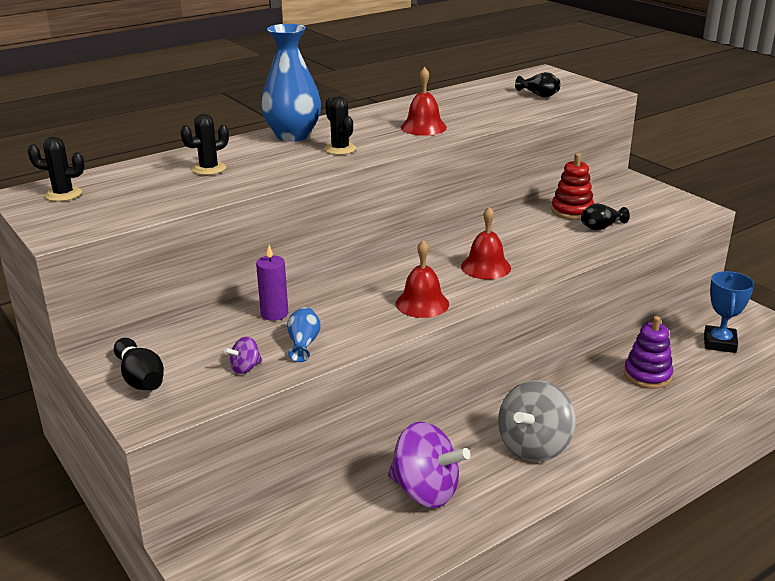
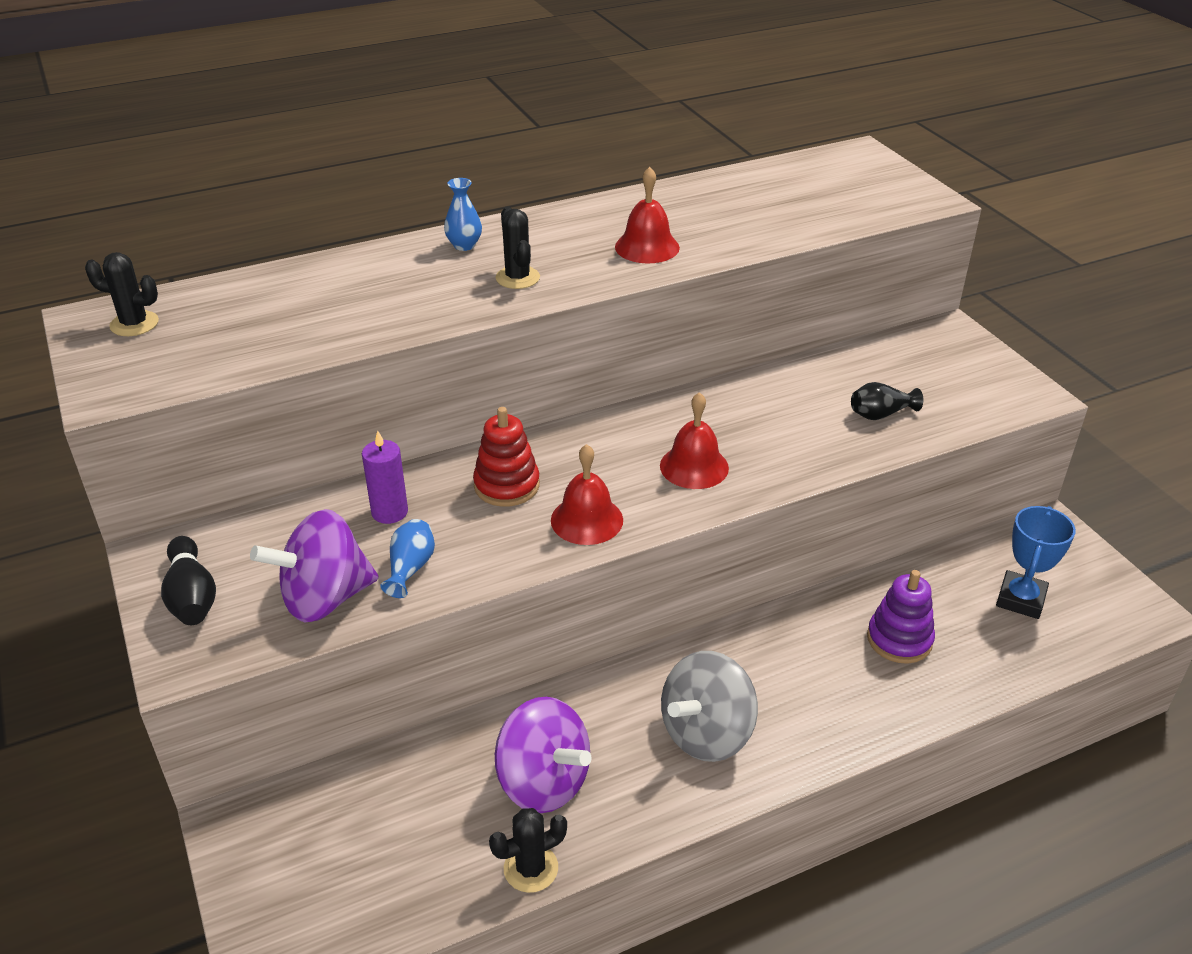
camera: 10 degrees right, 10 degrees up
(209, 169) = (332, 297): black cactus -> black cactus (531, 868)
(245, 368) = (325, 598): purple spinning top -> purple spinning top, size x2.24
(293, 135) = (464, 245): blue vase -> blue vase, size x0.46
(539, 95) = (834, 198): black vase -> none
(572, 211) = (849, 379): red stacking toy -> red stacking toy (506, 485)

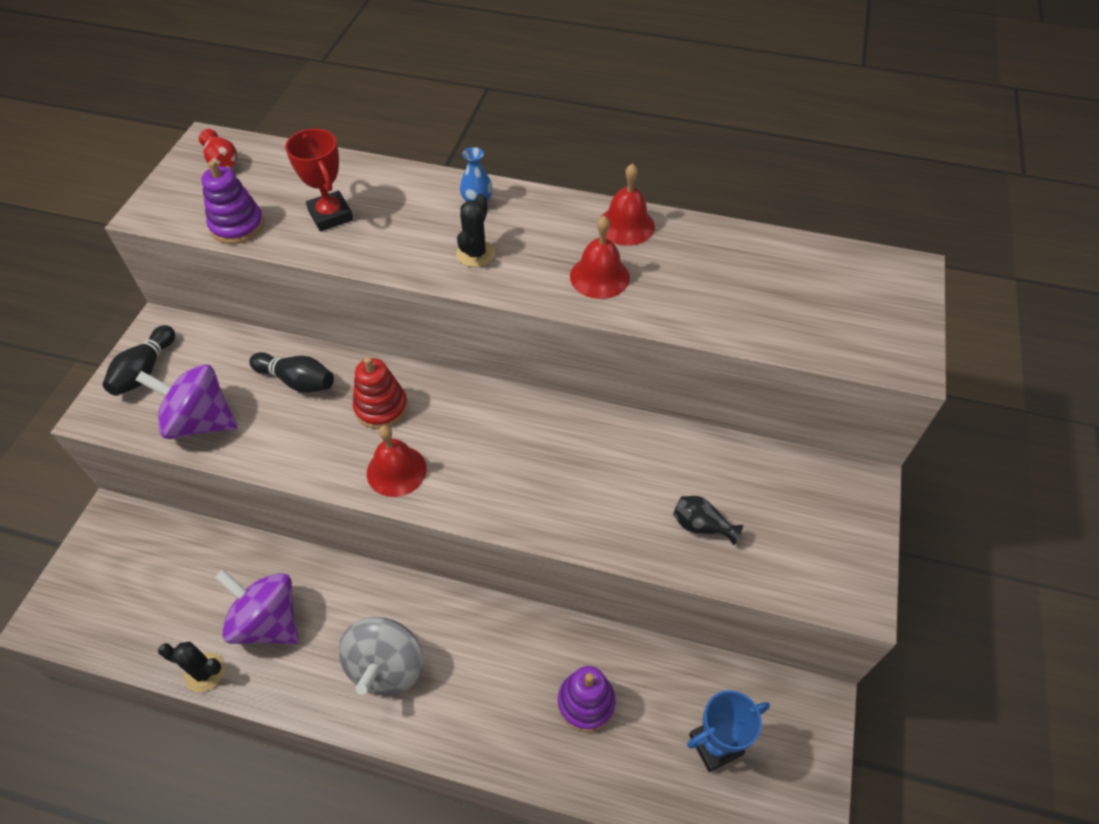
camera: 40 degrees right, 15 degrees up
(134, 324) = (222, 162): black cactus -> red vase
(236, 360) = (237, 226): none -> purple stacking toy
(330, 312) = (330, 215): none -> red trophy
(389, 512) = (297, 381): purple candle -> black bowling pin
(410, 568) = (263, 433): blue vase -> none
(543, 782) = (268, 621): purple spinning top -> purple spinning top turned 135 degrees clockwise
(694, 466) = (511, 476): red bell -> red bell (626, 225)
(706, 733) = (387, 667): grey spinning top -> grey spinning top turned 75 degrees counterclockwise

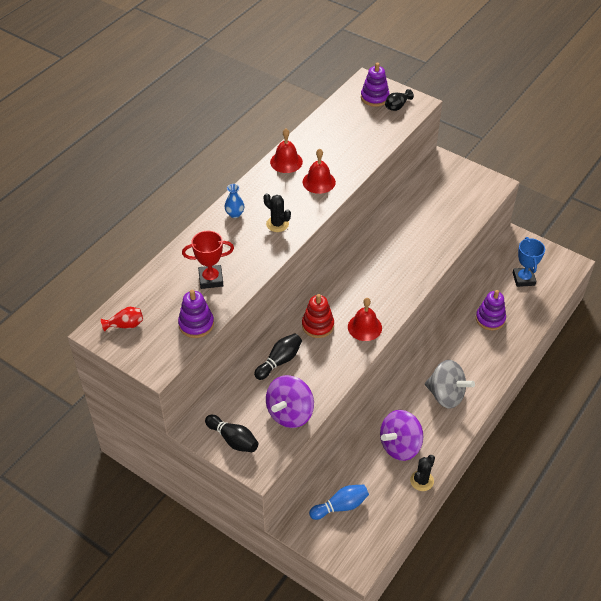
camera: 70 degrees left, 5 degrees down
(145, 568) = (340, 506): none -> blue bowling pin
(701, 526) = (443, 220): black vase -> black vase (397, 106)
(871, 293) = (374, 97): none -> purple stacking toy

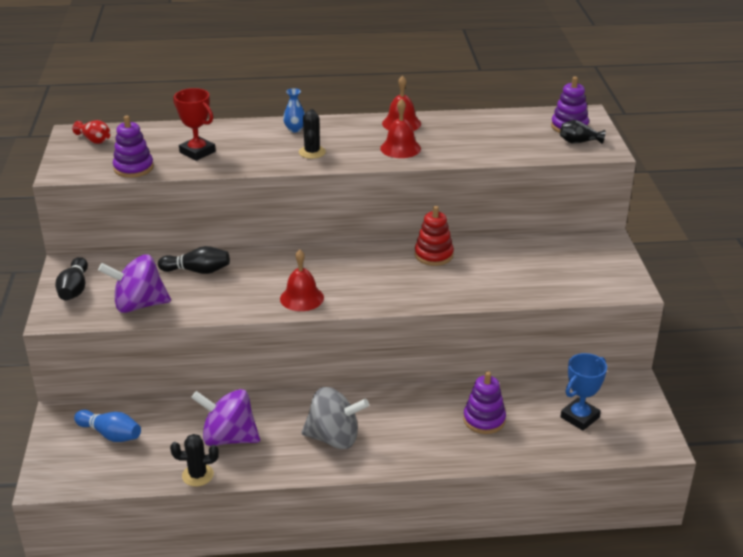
camera: 50 degrees right, 15 degrees down
(318, 325) = (269, 271): red stacking toy -> red stacking toy (433, 255)
(446, 395) = (334, 438): grey spinning top -> grey spinning top turned 75 degrees counterclockwise

